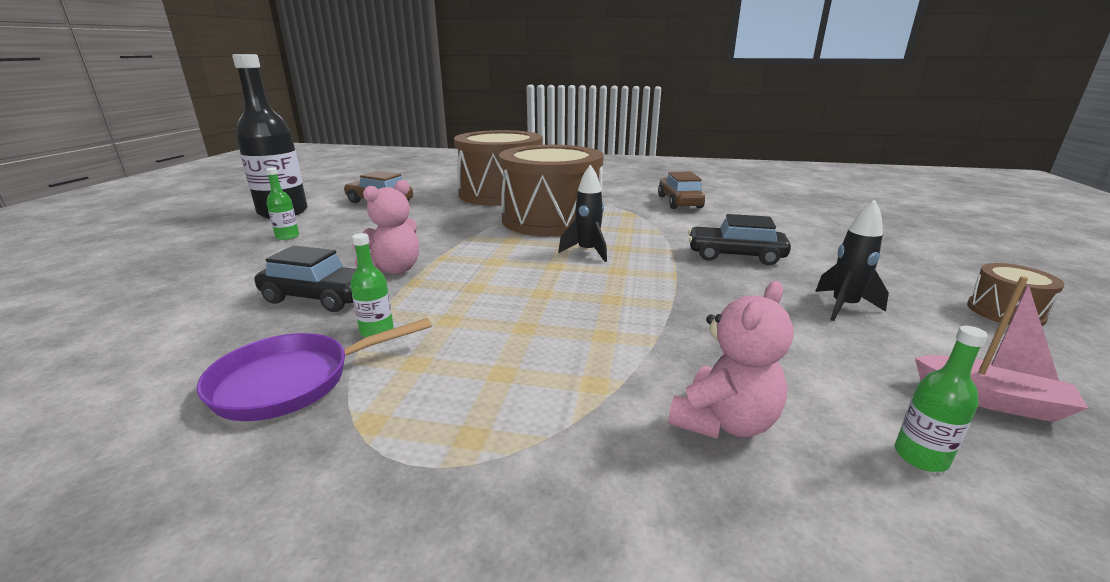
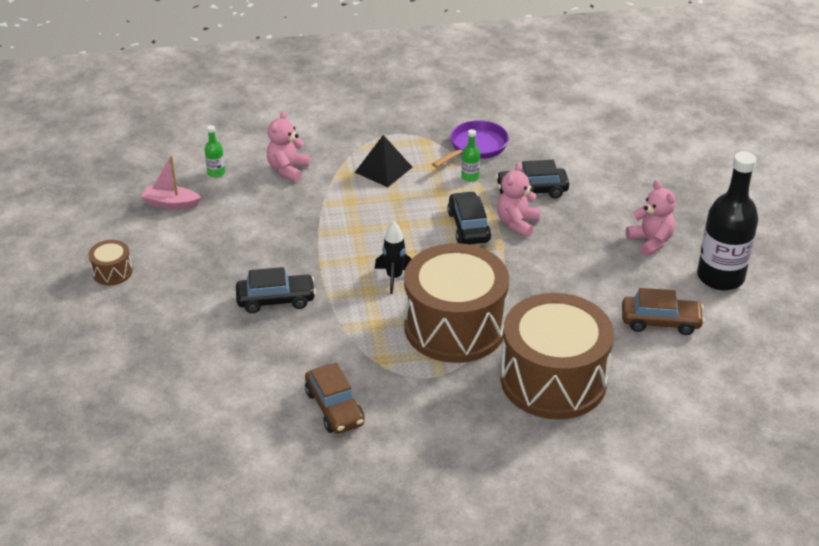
camera: 160 degrees right, 15 degrees up
(287, 236) = (650, 242): green bottle -> pink teddy bear
(457, 277) = (468, 226): none -> black car
(512, 376) = (383, 169): none -> black pyramid
(844, 307) = (212, 254): black rocket -> none

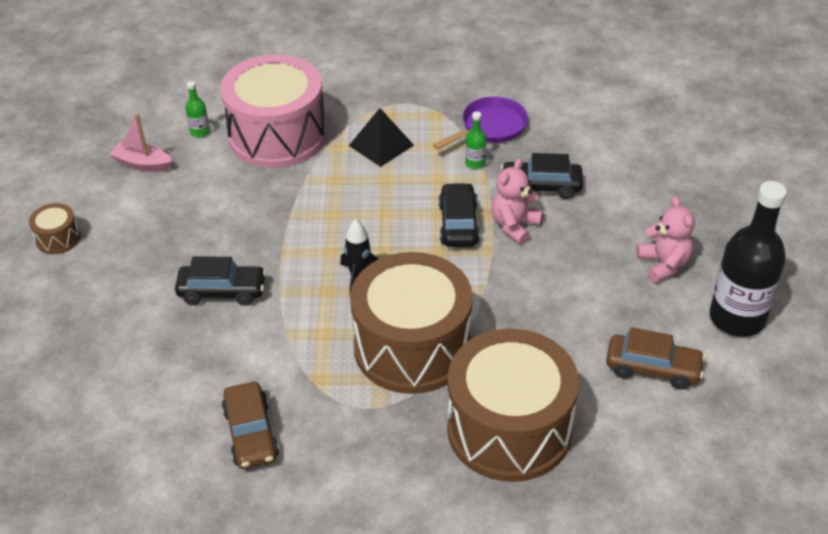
camera: 10 degrees right, 5 degrees up
(288, 170) = (277, 136): pink teddy bear -> pink drum

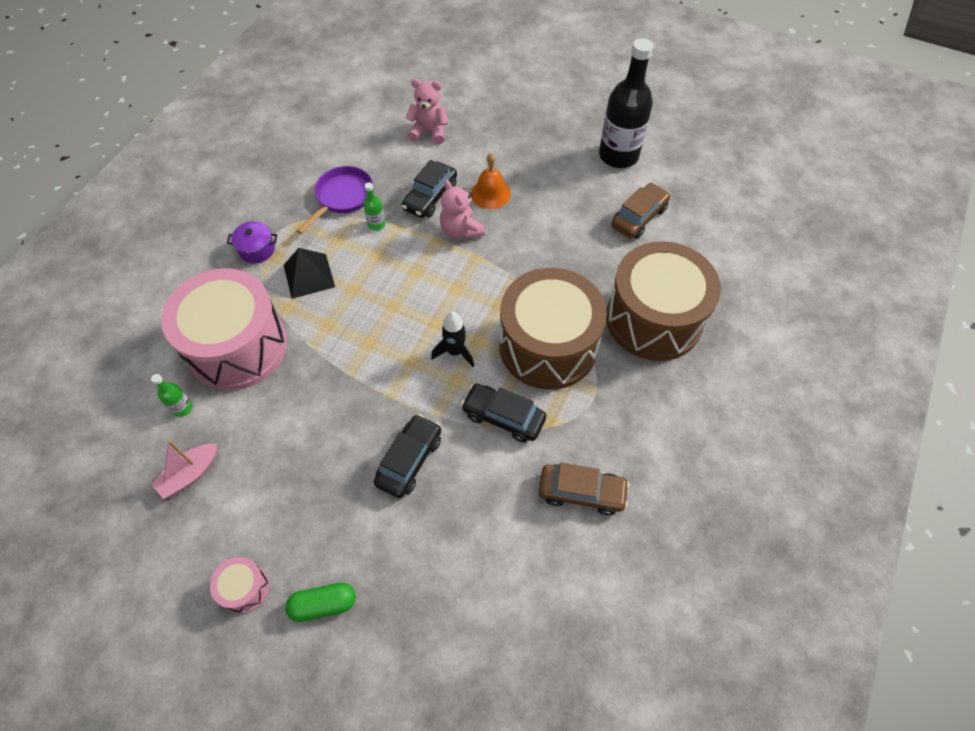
camera: 65 degrees left, 15 degrees up
(58, 238) = (245, 588): brown drum -> pink drum
(62, 291) = (323, 604): none -> green capsule
(387, 101) = (257, 249): none -> purple pot
(458, 224) = (436, 263): black car -> black car (503, 417)
(490, 127) = (342, 197): purple pan -> purple pan turned 45 degrees clockwise
(583, 229) = (490, 193): none -> orange bell
(663, 264) = (550, 167): pink teddy bear -> pink teddy bear (429, 132)

